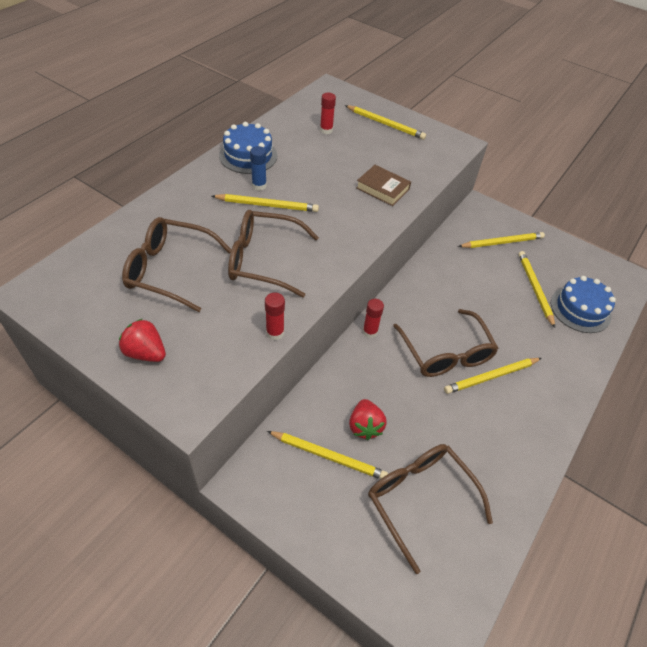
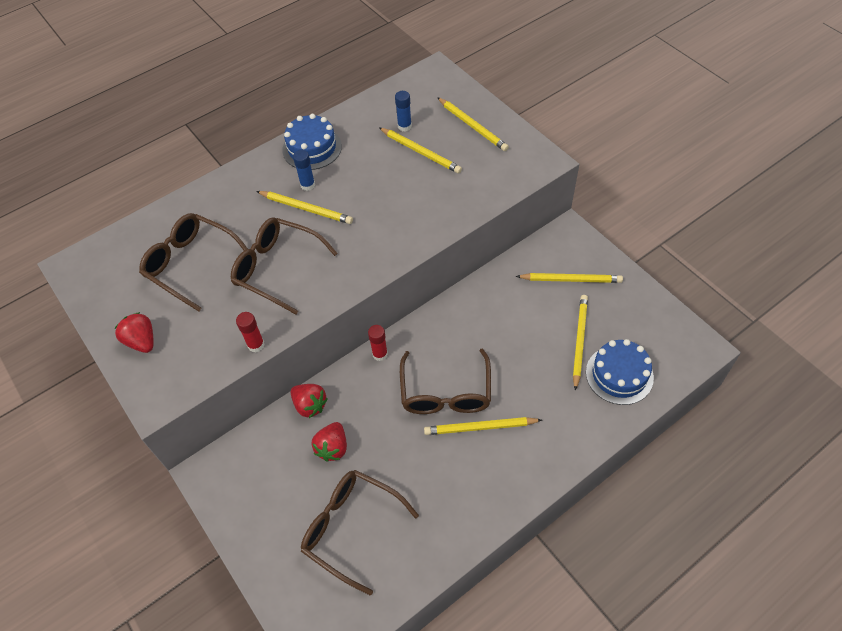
camera: 25 degrees right, 5 degrees up
(324, 391) = (310, 405): none -> red strawberry
(326, 130) = (404, 126): red glue stick -> blue glue stick
(328, 456) = (287, 467): yellow pencil -> yellow pencil (420, 152)
(382, 189) = (430, 206): brown book -> none
(420, 500) = (352, 529): brown glasses -> brown glasses turned 45 degrees counterclockwise

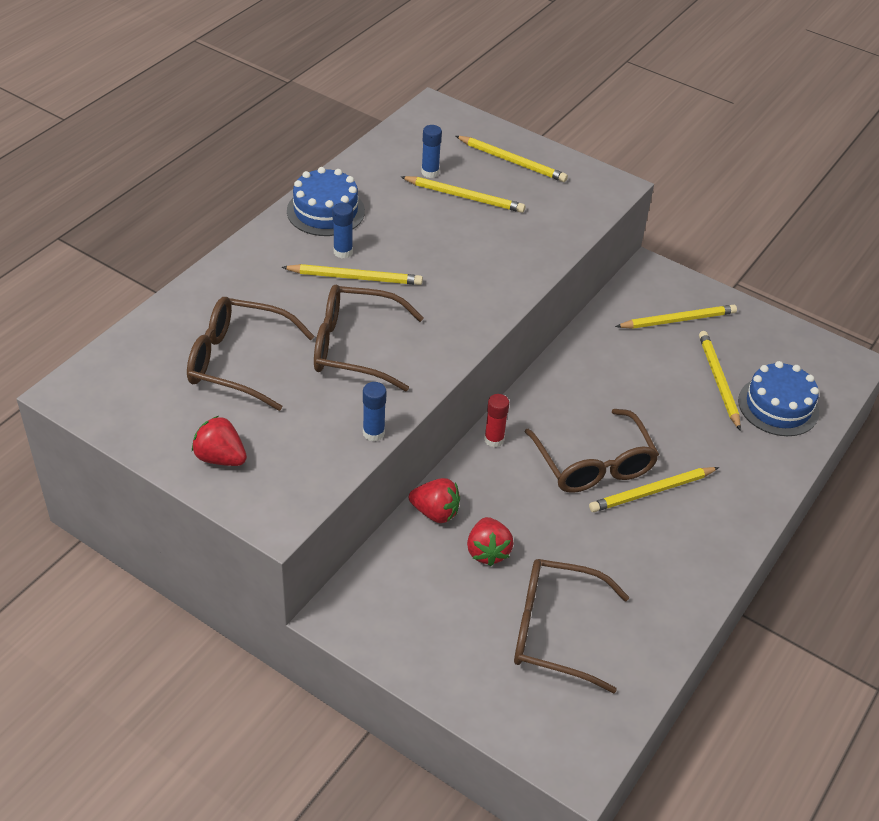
camera: 25 degrees left, 10 degrees down
(256, 345) = (373, 433): red glue stick -> blue glue stick

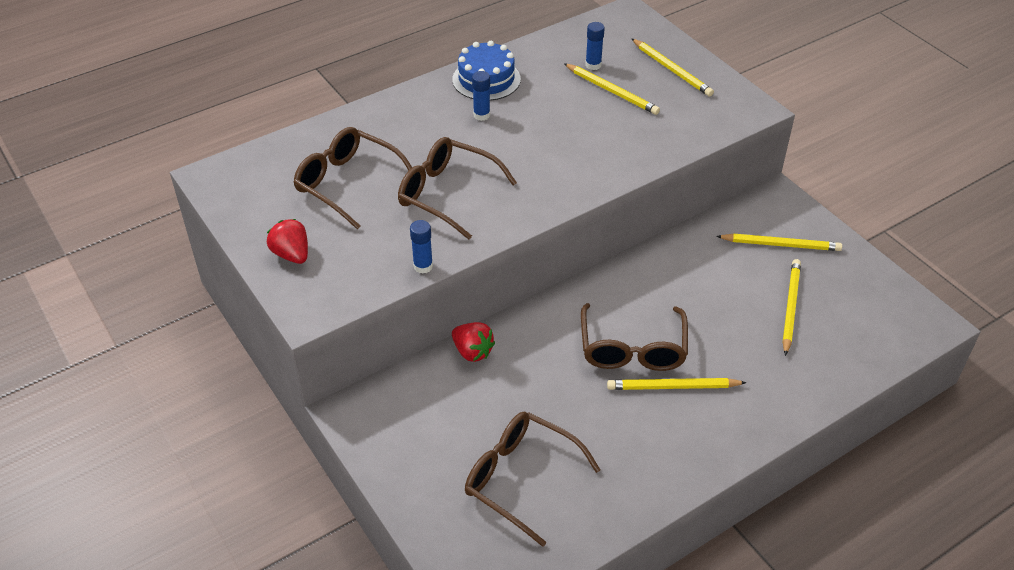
camera: 25 degrees right, 0 degrees up
(355, 277) = (480, 138): yellow pencil -> none
(487, 551) = (499, 396): red strawberry -> none
(494, 440) = (555, 305): red glue stick -> none
(778, 406) = (837, 344): blue cake -> none

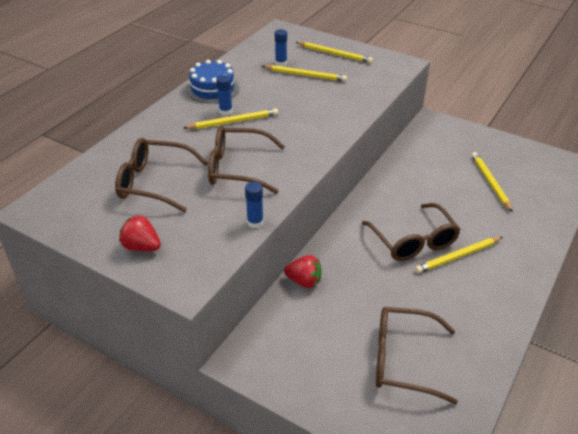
camera: 25 degrees left, 5 degrees down
(780, 244) = (455, 147): yellow pencil -> yellow pencil (233, 122)

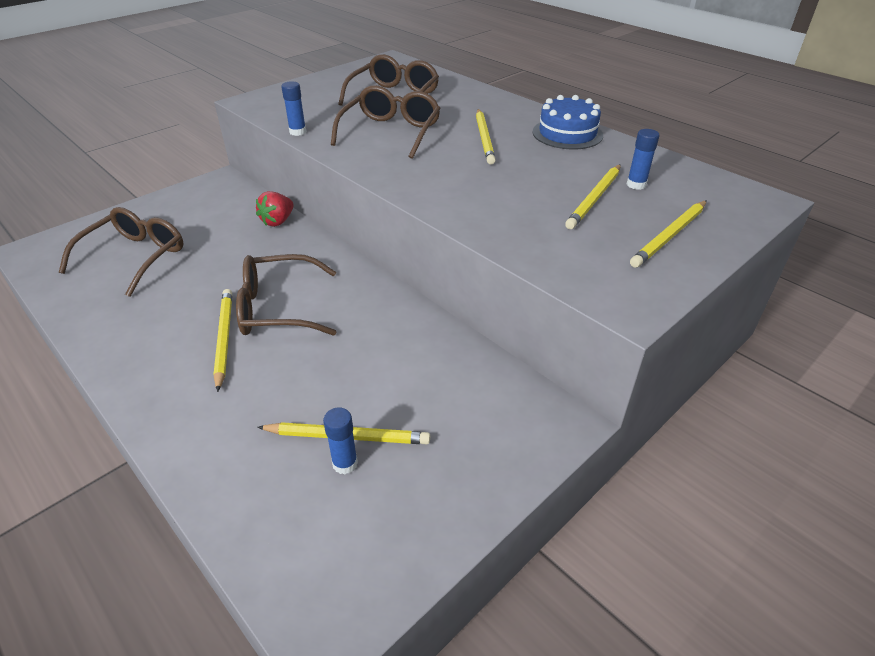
camera: 105 degrees right, 0 degrees up
(142, 247) = (310, 89): red strawberry -> none
(225, 111) = (509, 136): blue glue stick -> blue glue stick (345, 463)

